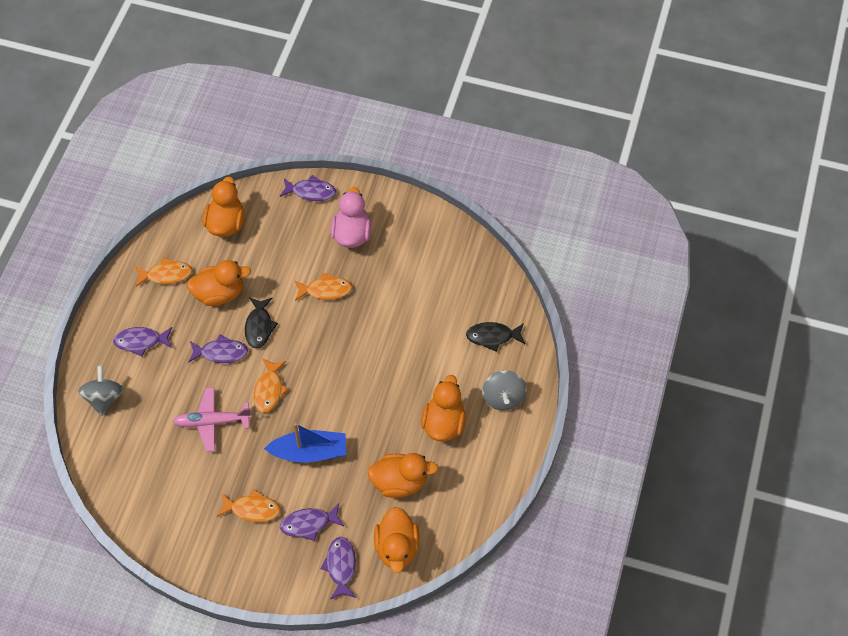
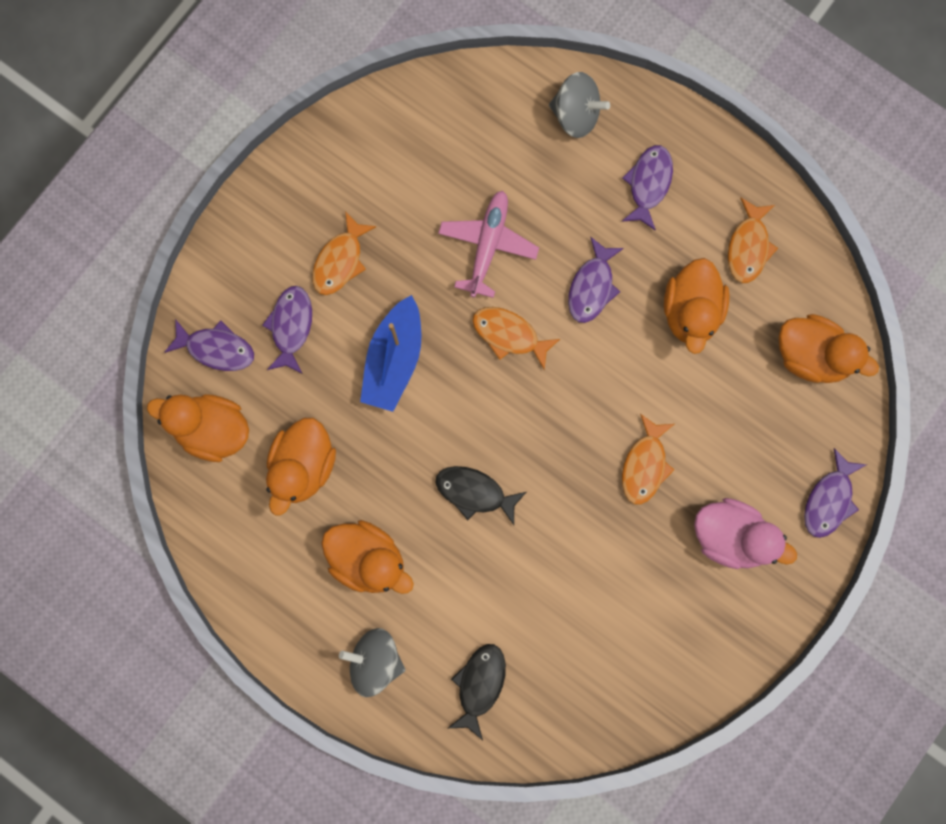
camera: 110 degrees right, 20 degrees up
(259, 326) = (616, 351): black fish -> black fish (475, 492)

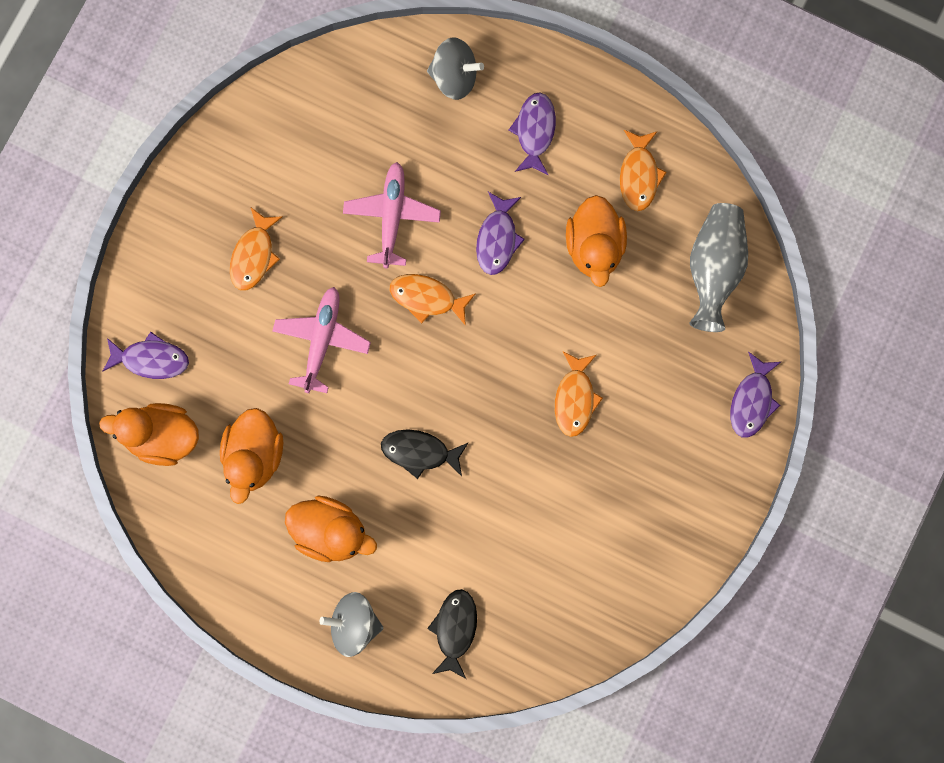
camera: 10 degrees left, 0 degrees up
(291, 326) = (218, 326): purple fish -> none
(394, 360) = (322, 340): blue boat -> pink plane
(730, 536) = (666, 451): pink duck -> none
(811, 356) = (714, 268): orange duck -> grey vase

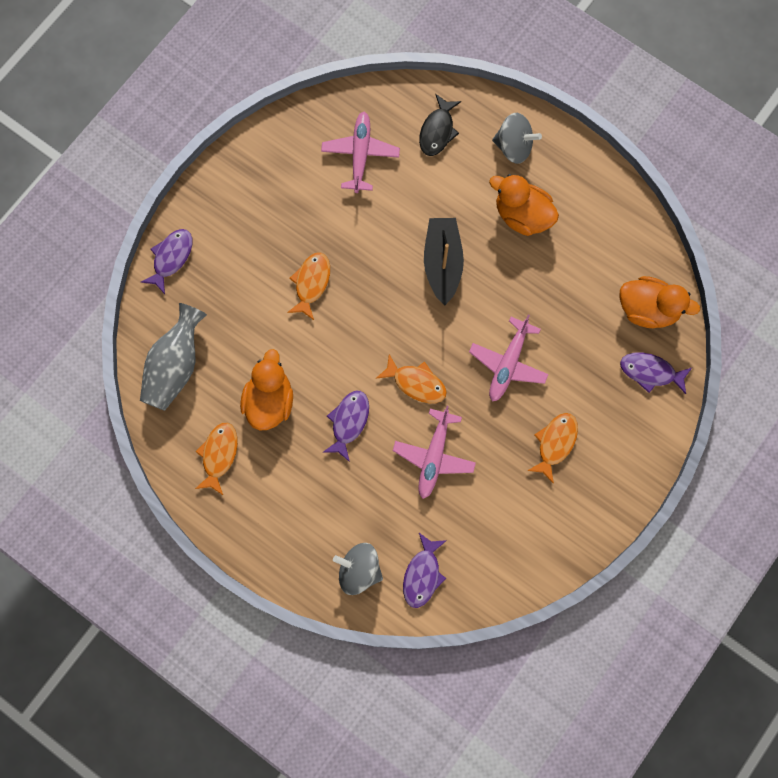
camera: 170 degrees left, 5 degrees down
(254, 456) = (575, 282): orange duck -> none
(420, 452) = (442, 263): black fish -> black boat
(535, 131) = (299, 509): purple fish -> purple fish (422, 575)
(547, 578) = (360, 155): none -> pink plane

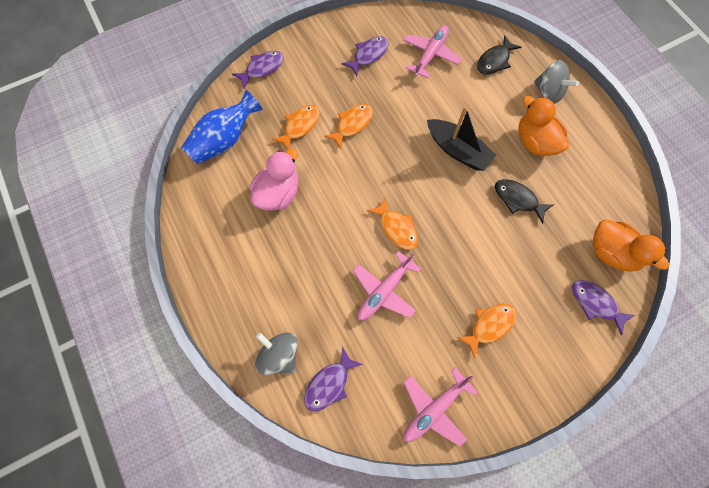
camera: 25 degrees right, 5 degrees down
(175, 366) = (224, 140): grey vase -> blue vase
(219, 455) = (220, 215): orange fish -> orange fish (300, 126)
(269, 401) = (278, 193): orange duck -> pink duck
(349, 422) = (330, 234): purple fish -> purple fish (368, 55)
(442, 263) = (457, 150): black boat -> black boat turned 105 degrees clockwise
(508, 363) = (477, 245): pink plane -> pink plane (434, 408)
(530, 292) = (518, 199): none -> black fish

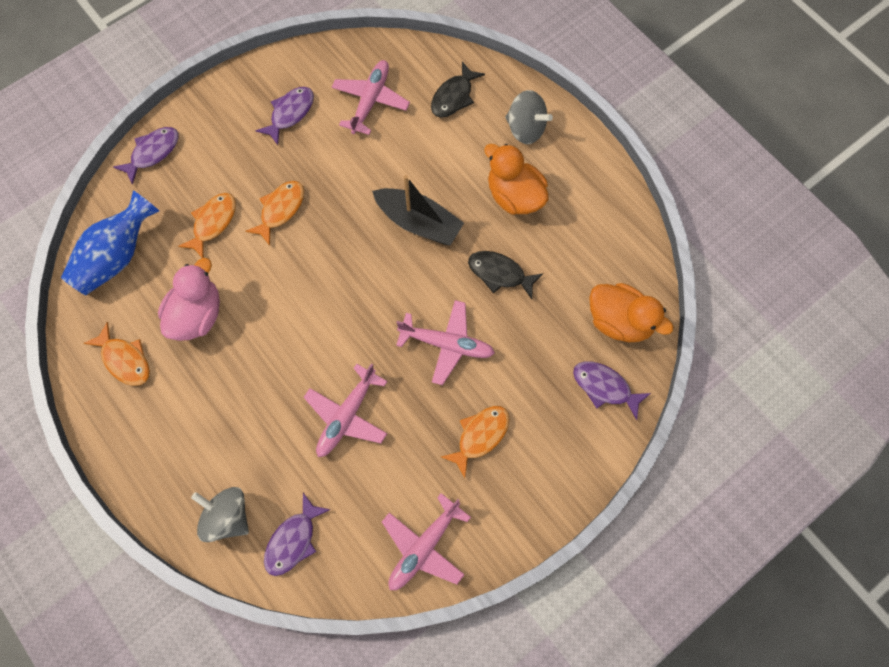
camera: 10 degrees left, 0 degrees up
(396, 228) = (353, 335): orange fish -> orange fish (125, 360)
(469, 247) = (446, 344): none -> pink plane

